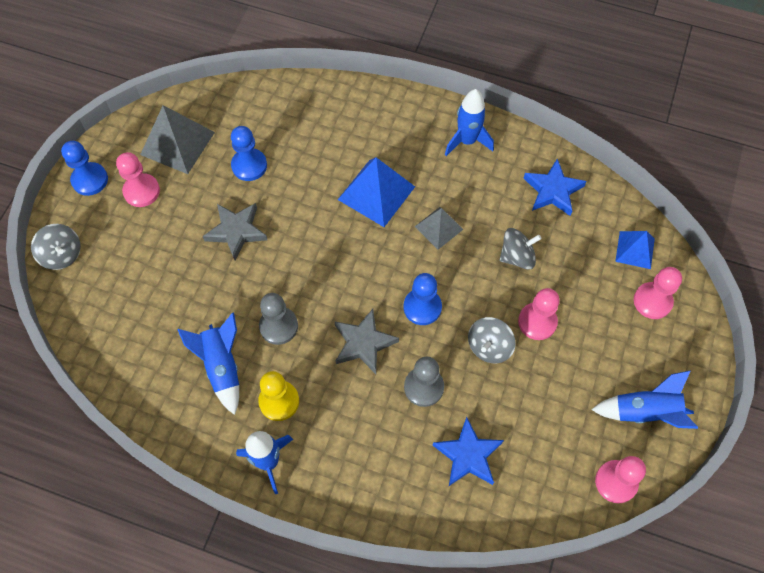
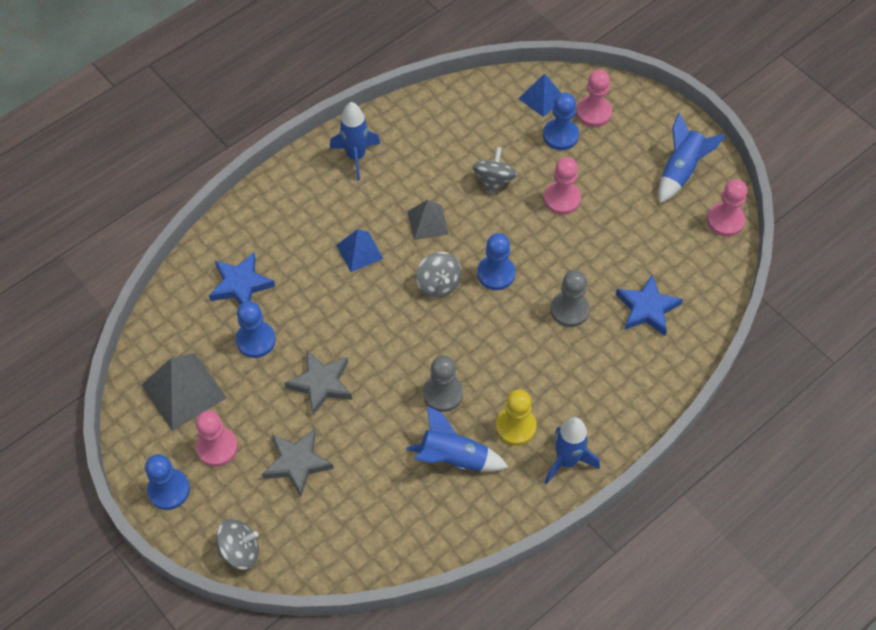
camera: 60 degrees left, 5 degrees down
(363, 343) = (501, 334): grey star -> grey star (297, 463)
(376, 193) = (359, 251): blue pyramid -> blue pyramid, size x0.61
(489, 347) = (562, 244): grey spinning top -> grey spinning top (438, 284)
(553, 191) = (449, 122): blue star -> blue star (241, 284)
(605, 286) = (560, 135): none -> blue pawn

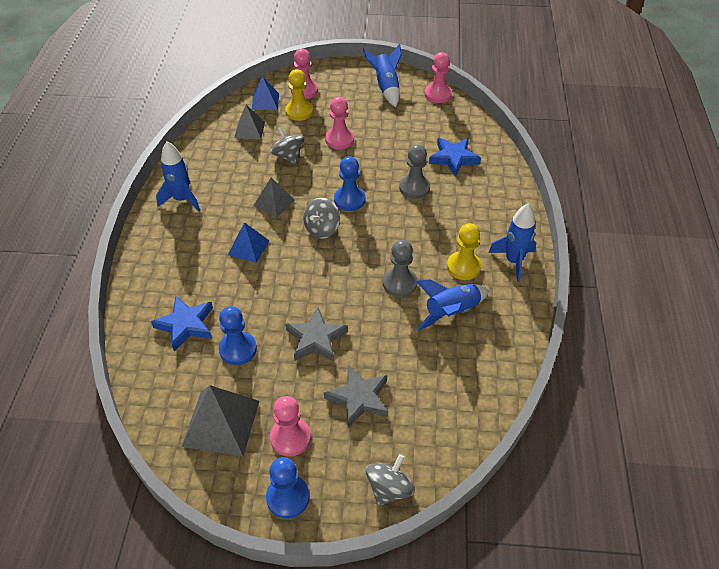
camera: 45 degrees left, 10 degrees down
(438, 284) = (322, 229): grey spinning top -> grey spinning top turned 105 degrees clockwise
(491, 122) = (249, 130): none -> grey pyramid
(560, 135) = (299, 111): blue pawn -> yellow pawn

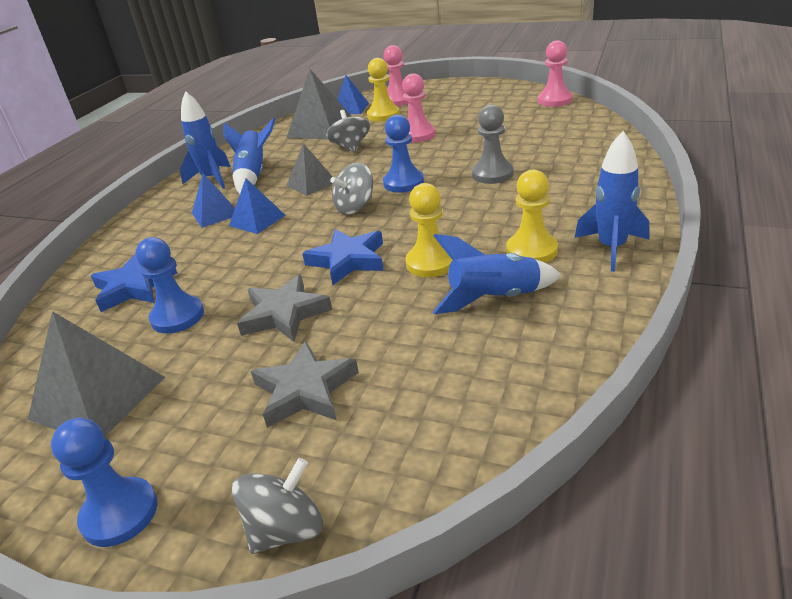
camera: 20 degrees right, 15 degrees down
(208, 241) = (215, 213): none -> blue pyramid
(249, 130) = (321, 128): grey pyramid -> grey pyramid, size x1.65
(290, 437) = (177, 429): pink pawn -> none
(386, 87) = (493, 96): blue rocket -> blue rocket (253, 176)
(399, 283) = (431, 263): grey pawn -> yellow pawn
(453, 158) = (555, 150): blue star -> blue star (348, 260)

